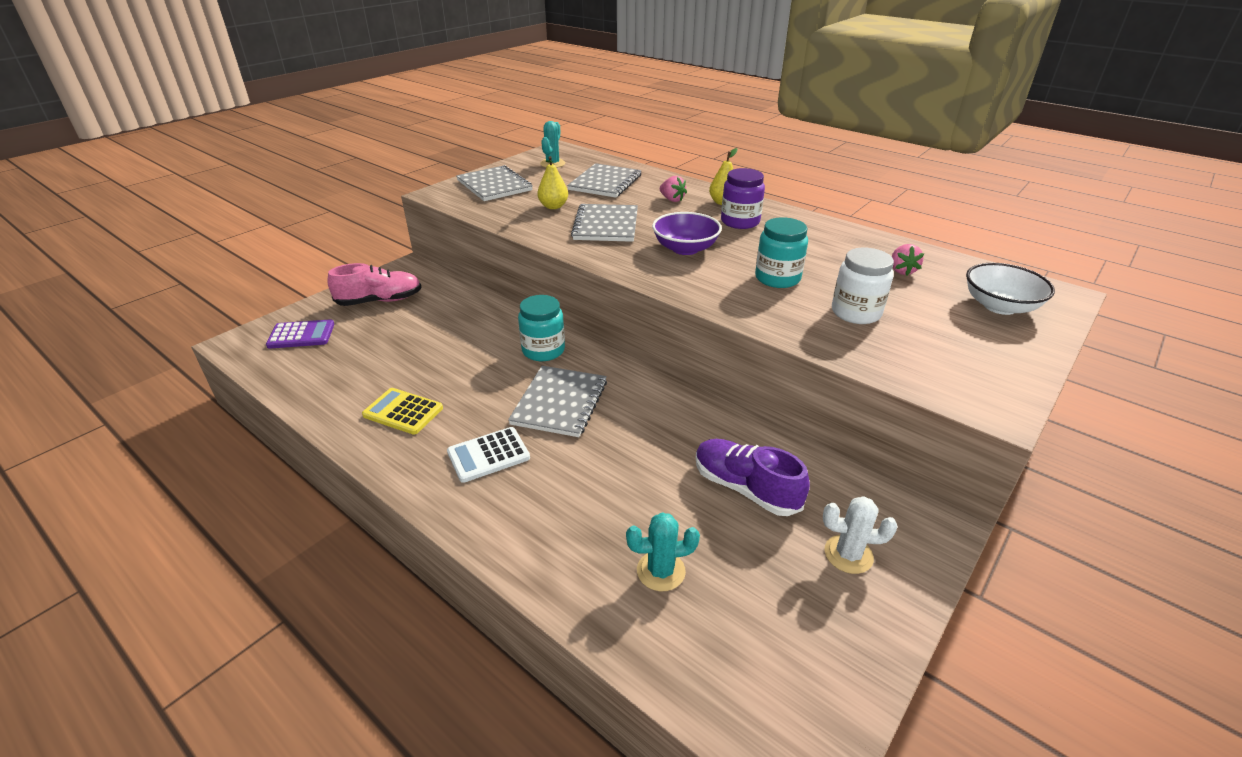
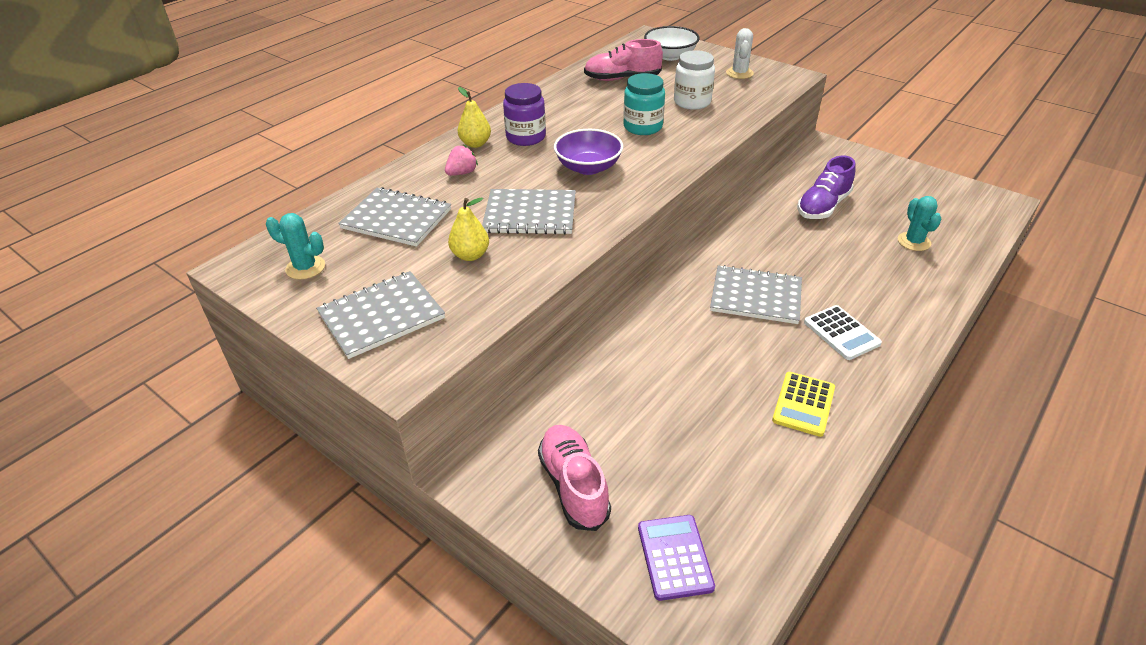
camera: 90 degrees left, 5 degrees up
(543, 350) = (673, 314): turquoise jar -> none
(848, 554) = (862, 175): white cactus -> white cactus (739, 73)
(901, 271) = (622, 79): pink strawberry -> pink shoe

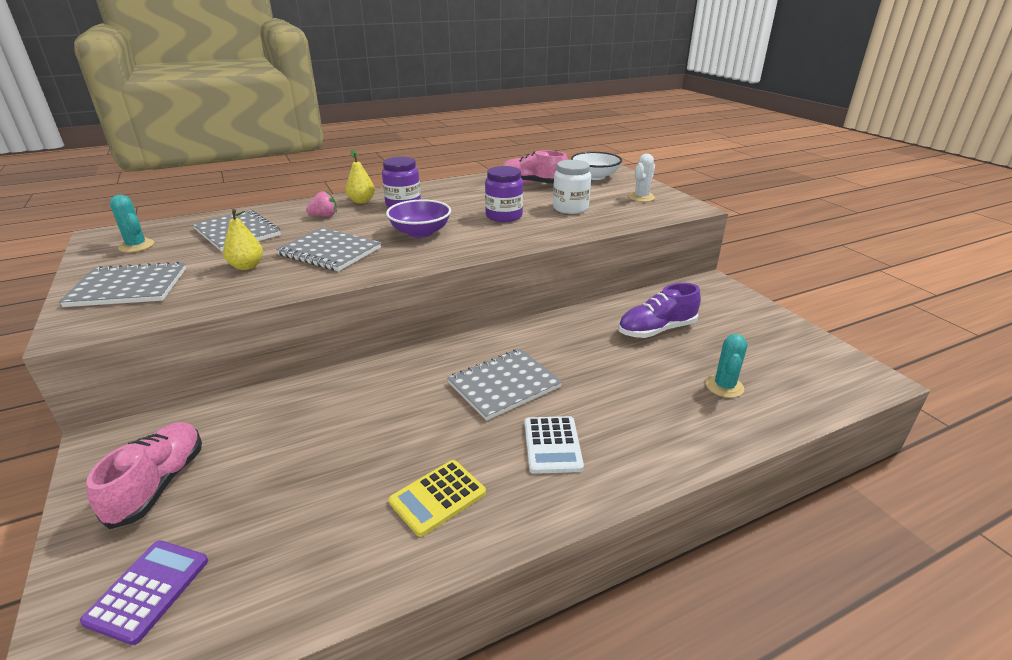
camera: 25 degrees right, 10 degrees down
(643, 127) = (504, 216): turquoise jar -> purple jar
(756, 296) = (504, 385): grey notebook -> grey notebook turned 75 degrees counterclockwise

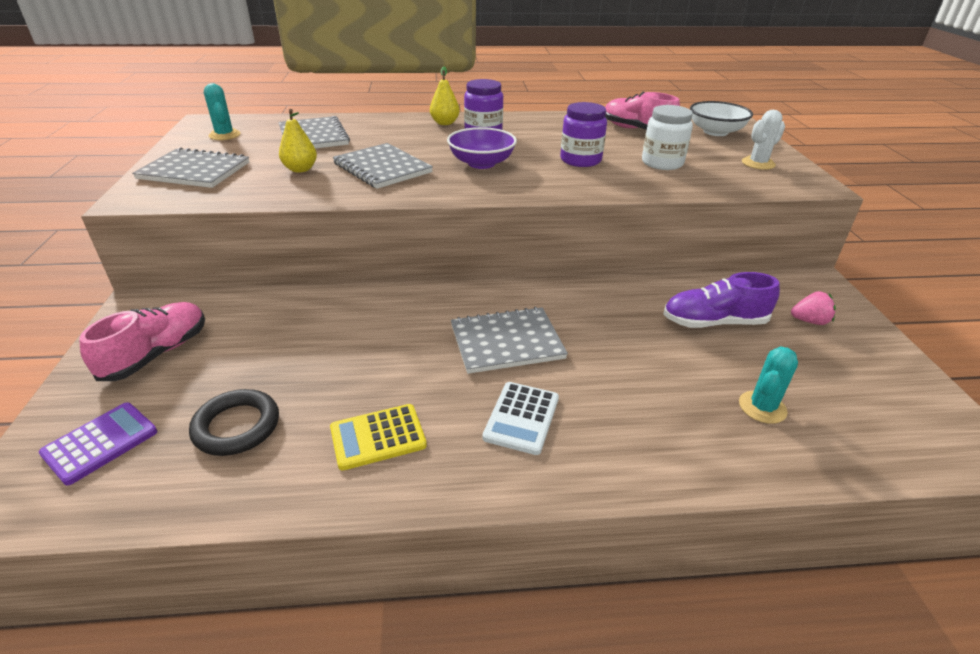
camera: 20 degrees right, 5 degrees up
(293, 529) = (237, 426): none -> black ring
(324, 216) = (400, 132): pink strawberry -> pink strawberry (809, 321)

